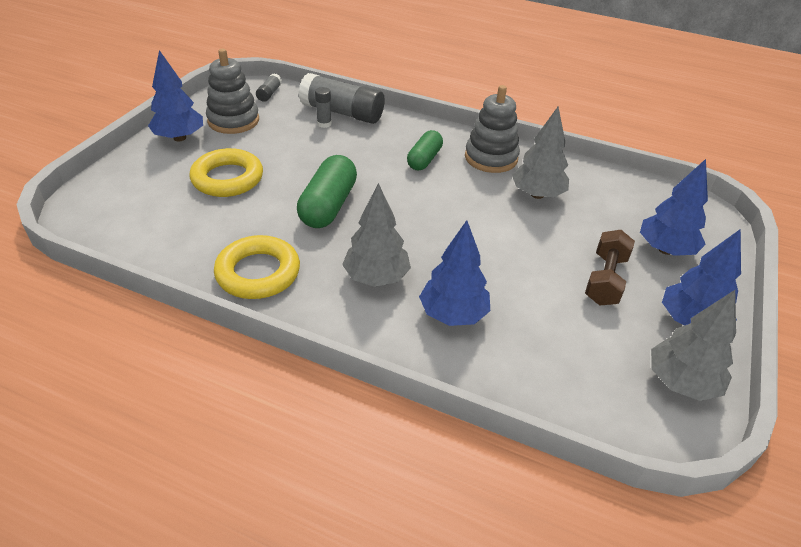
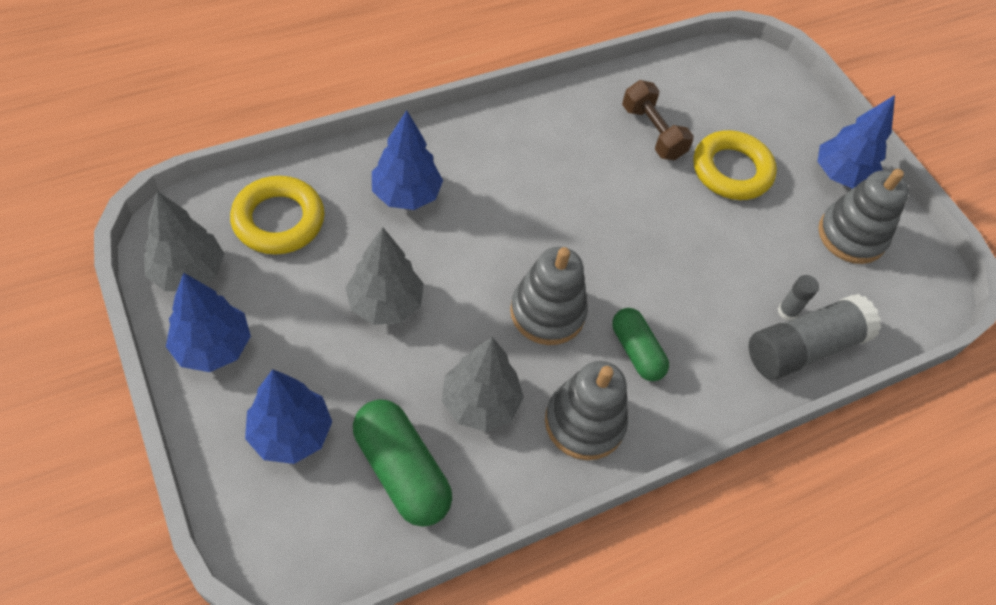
camera: 125 degrees right, 15 degrees up
(258, 273) = (573, 117): yellow ring -> yellow ring (278, 220)
(269, 93) = (903, 306): grey glue stick -> none
(328, 206) = (623, 213): green capsule -> green capsule (401, 471)
(376, 277) = (495, 179): grey tree -> grey tree (385, 304)
(447, 200) = (547, 312): none -> grey stacking toy
(605, 280) = (320, 334): brown dumbbell -> brown dumbbell (652, 132)

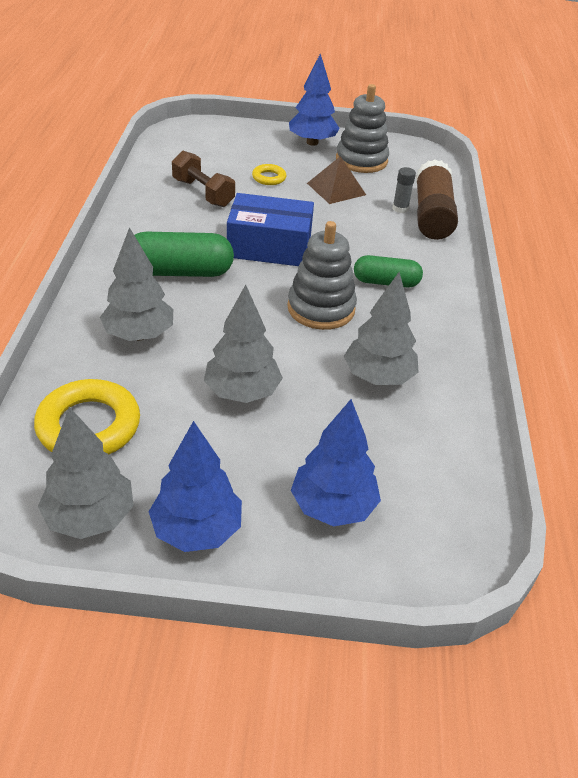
camera: 55 degrees left, 15 degrees down
(401, 471) = (413, 448): green capsule -> green capsule (180, 272)
(406, 195) = (139, 335): blue tree -> grey tree
(584, 422) = (429, 331): grey stacking toy -> none
(610, 226) = (269, 247): none -> blue box
(652, 132) = (203, 193): brown dumbbell -> brown dumbbell turned 45 degrees clockwise
(731, 170) = (269, 178): yellow ring -> yellow ring, size x0.50
(769, 237) = (336, 189): none -> brown pyramid
(804, 348) = (432, 215): grey glue stick -> brown glue stick

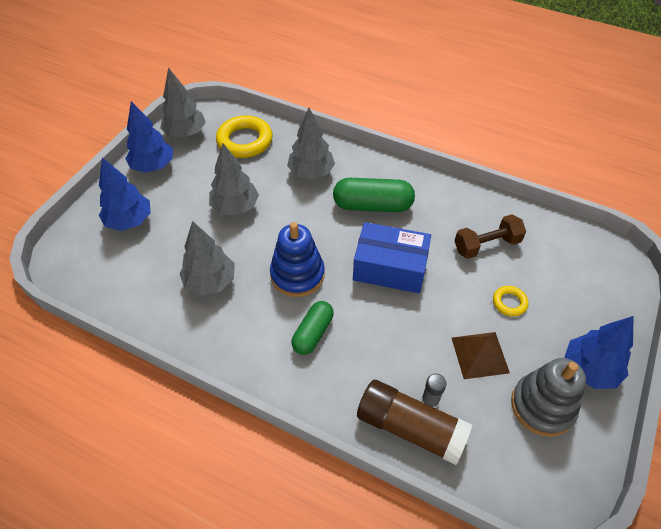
camera: 115 degrees right, 10 degrees up
(180, 272) = (372, 205): green capsule -> green capsule turned 75 degrees clockwise
(269, 247) = (390, 267): blue box -> blue box turned 75 degrees clockwise
(321, 308) = (297, 275): grey stacking toy -> blue stacking toy

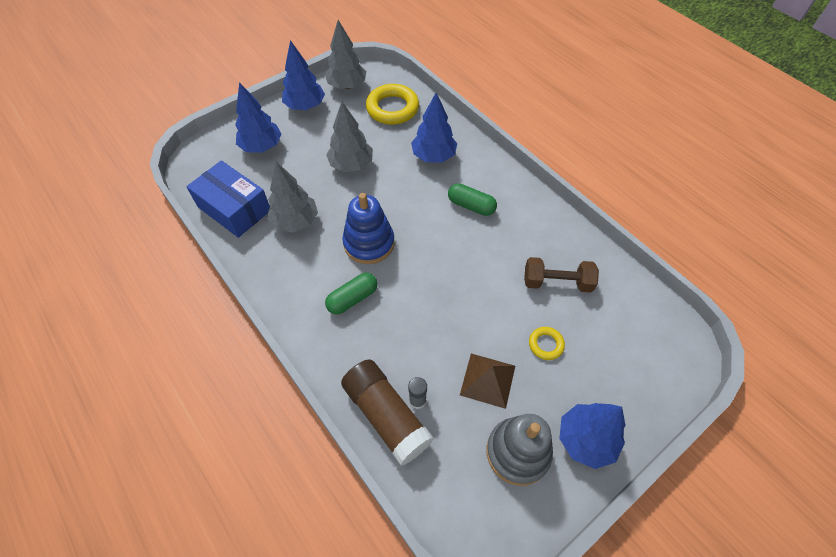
camera: 25 degrees right, 5 degrees up
(311, 172) = (433, 156): grey tree -> blue tree
(372, 205) = (471, 206): green capsule -> green capsule, size x0.65
(390, 267) = (453, 268): blue box -> blue box (234, 208)

